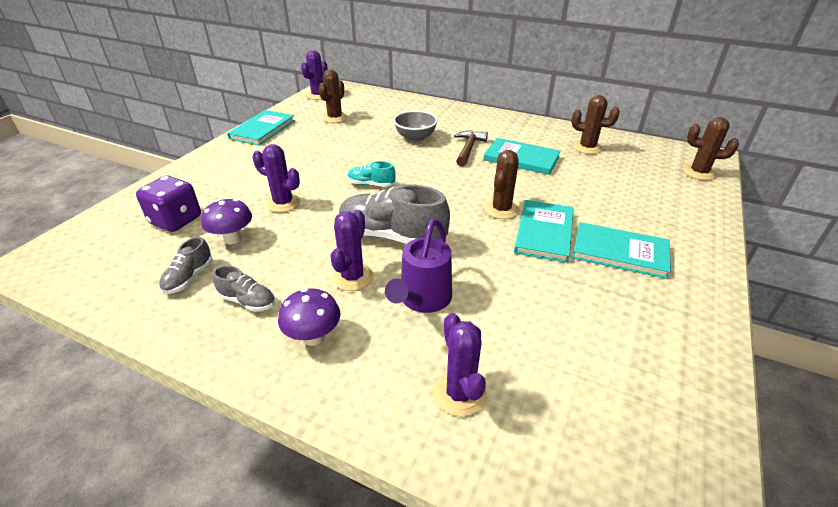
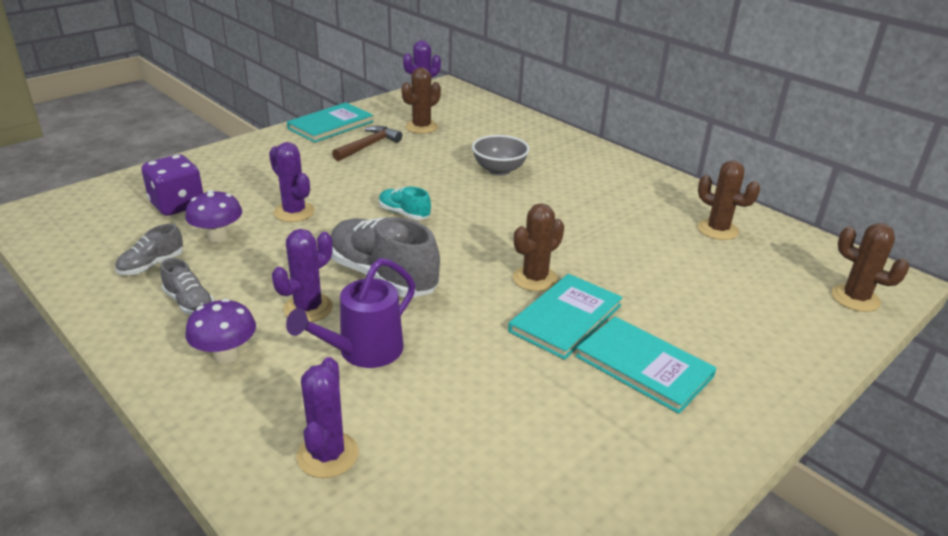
camera: 20 degrees right, 5 degrees down
(468, 149) = (554, 197): brown hammer -> brown hammer (368, 146)
(521, 158) = (613, 224): turquoise book -> none

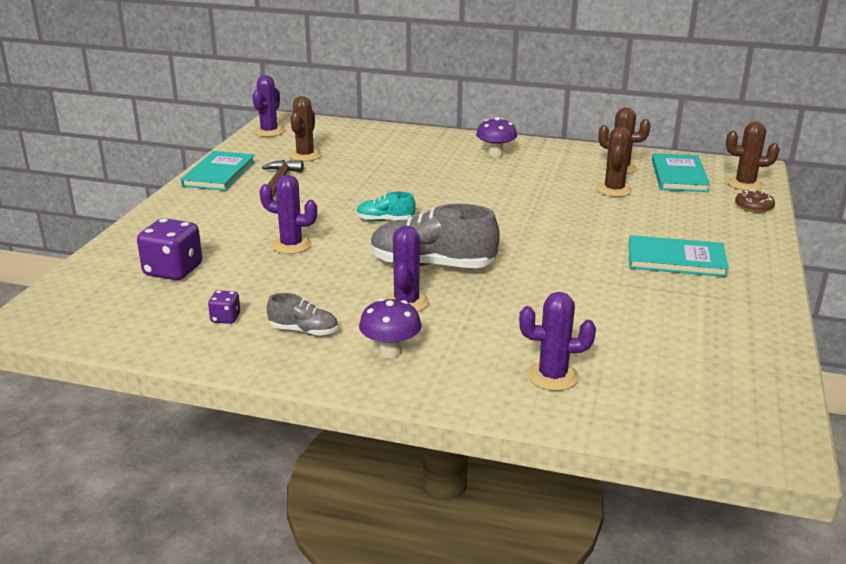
camera: 30 degrees left, 5 degrees down
(151, 265) = (225, 318): grey shoe -> purple dice
(218, 237) = (252, 281): purple mushroom -> purple mushroom (495, 154)
(327, 455) = (552, 376): purple cactus -> purple cactus turned 60 degrees counterclockwise
(363, 352) = (488, 314): purple watering can -> none
(499, 170) = (416, 170): grey bowl -> none
(535, 279) = (542, 233): brown cactus -> brown cactus (614, 190)
(565, 318) = (594, 249): turquoise book -> turquoise book (679, 175)
(831, 332) = (754, 206): none -> brown donut

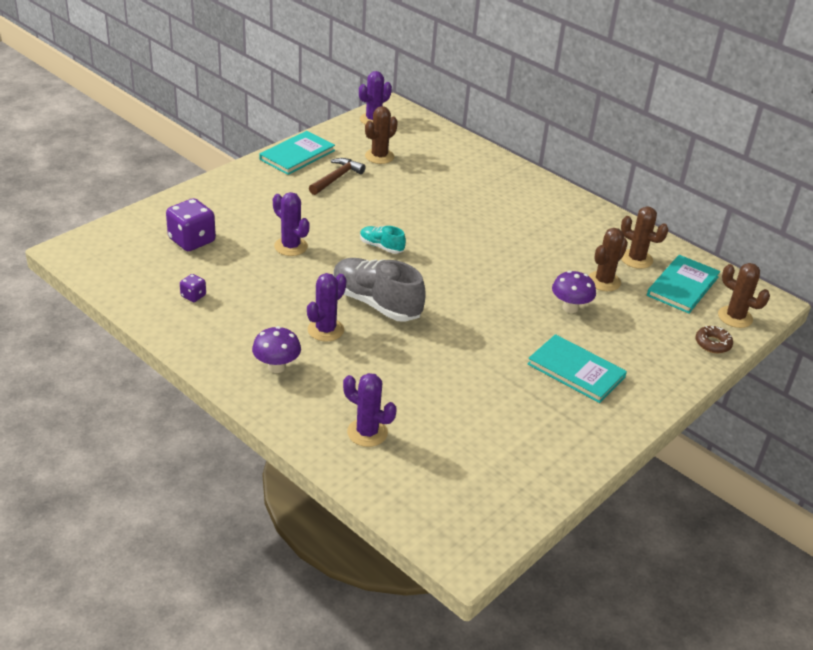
camera: 25 degrees right, 10 degrees up
(304, 331) = (235, 327): grey shoe -> none
(495, 154) = (540, 206): purple mushroom -> purple mushroom (570, 308)

